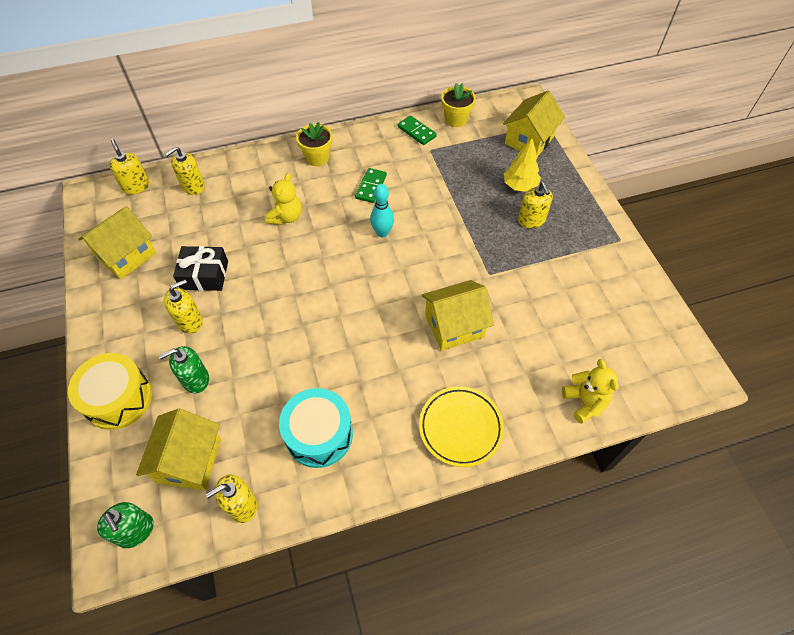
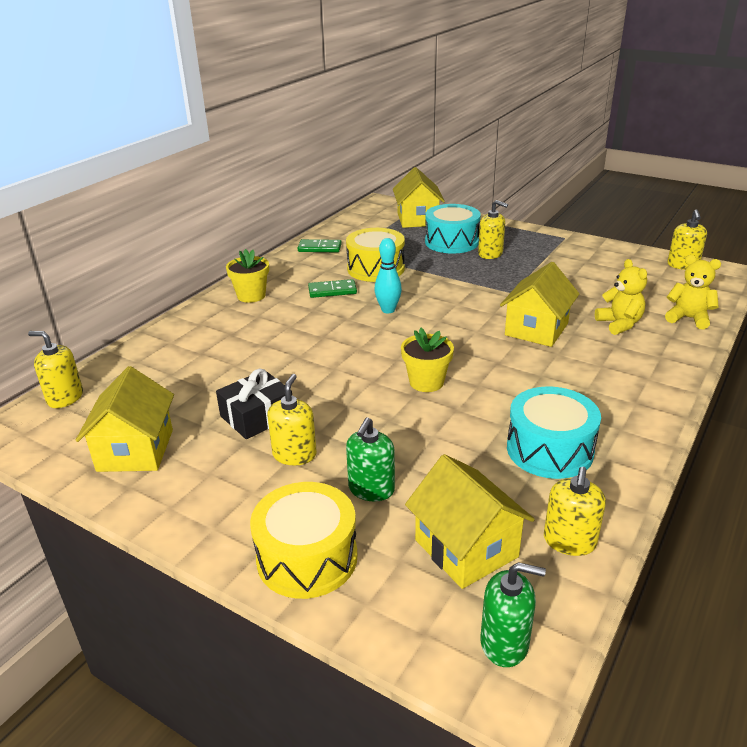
camera: 40 degrees left, 25 degrees down
(193, 186) = (141, 367): yellow soap dispenser -> yellow soap dispenser (683, 265)
(286, 217) = (281, 341): yellow teddy bear -> yellow teddy bear (619, 324)
(371, 187) = (332, 291): green domino -> green domino turned 75 degrees counterclockwise
(427, 181) = (375, 269): none -> yellow drum
(456, 119) = (341, 230): yellow flower pot -> yellow flower pot (426, 382)
(460, 427) = (642, 378): yellow plate -> none
(520, 186) = (451, 242): yellow tree -> turquoise drum

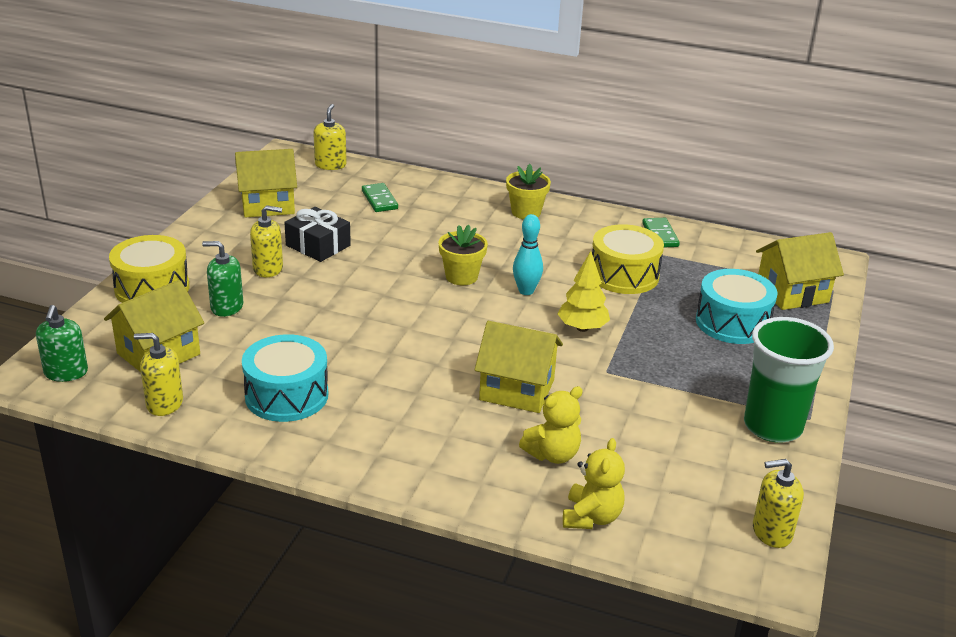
camera: 75 degrees right, 0 degrees up
(332, 291) = (556, 254): green domino -> green domino (379, 200)
(426, 382) = (388, 323): yellow flower pot -> yellow flower pot (461, 276)
(450, 293) = (582, 328): none -> yellow tree
(490, 254) = (712, 354): yellow soap dispenser -> none
(575, 248) = (772, 426): none -> green cup

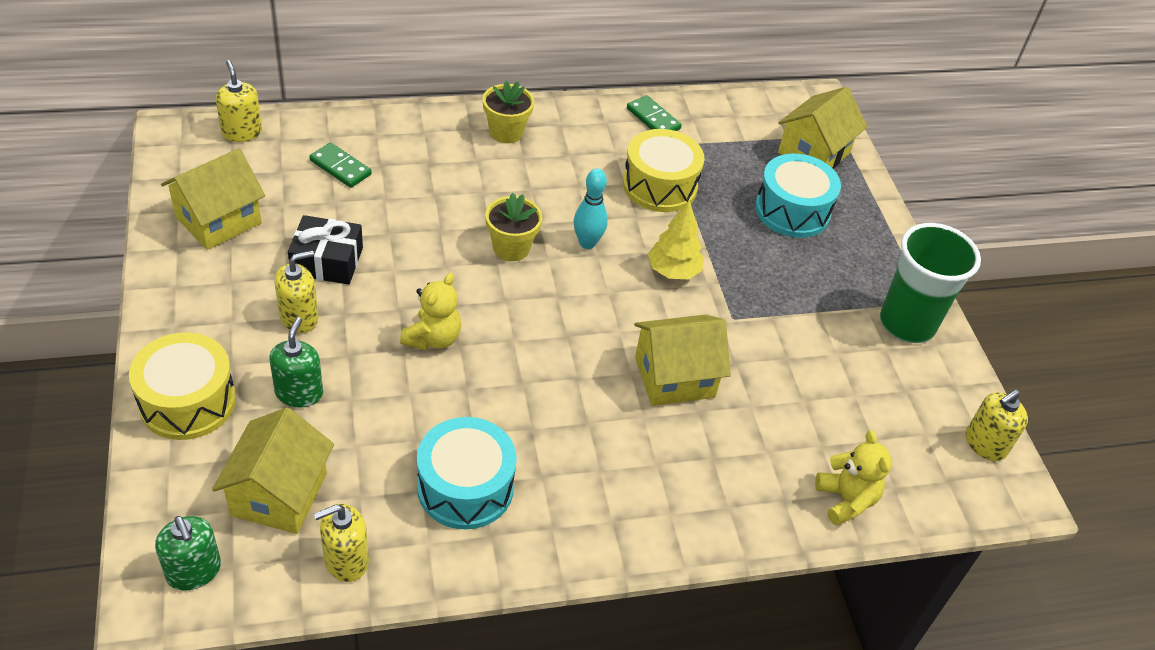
camera: 35 degrees left, 15 degrees up
(227, 307) = (299, 393): green soap dispenser -> green soap dispenser turned 120 degrees clockwise
(552, 454) = (762, 442): yellow teddy bear -> yellow teddy bear (433, 338)

